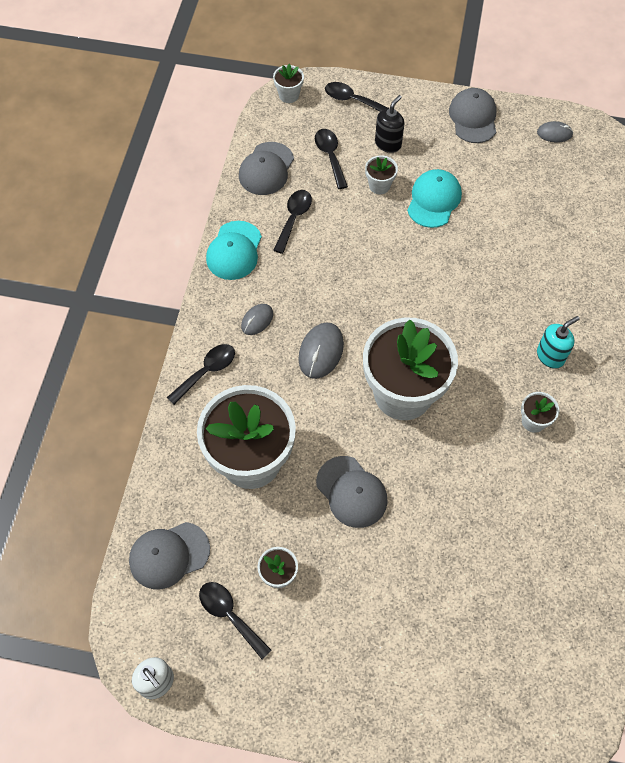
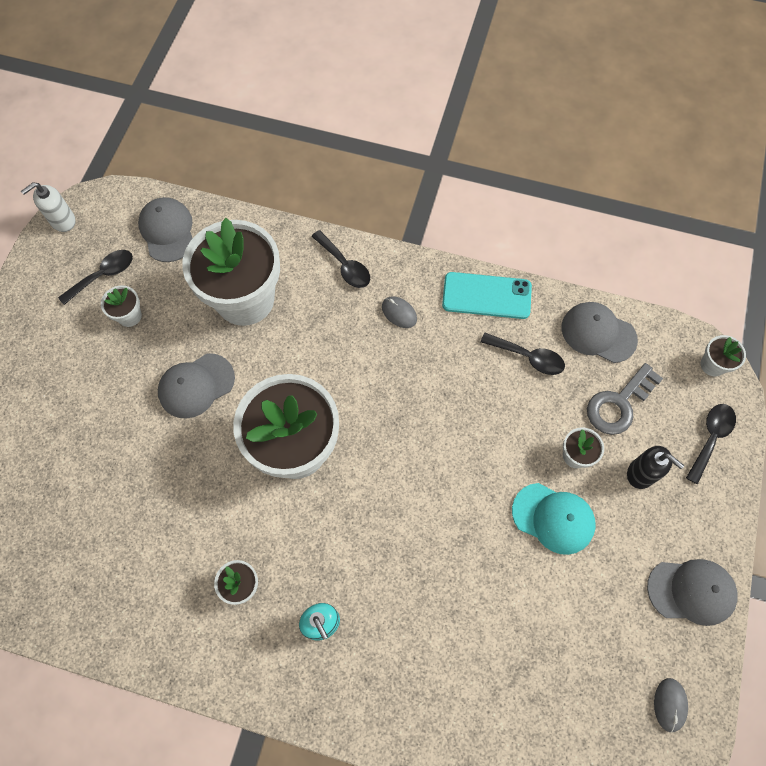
camera: 95 degrees right, 5 degrees up
(234, 251) = (486, 296): turquoise cap -> turquoise phone
(321, 352) = (355, 371): grey mouse -> none
(330, 156) = (619, 404): black spoon -> grey key

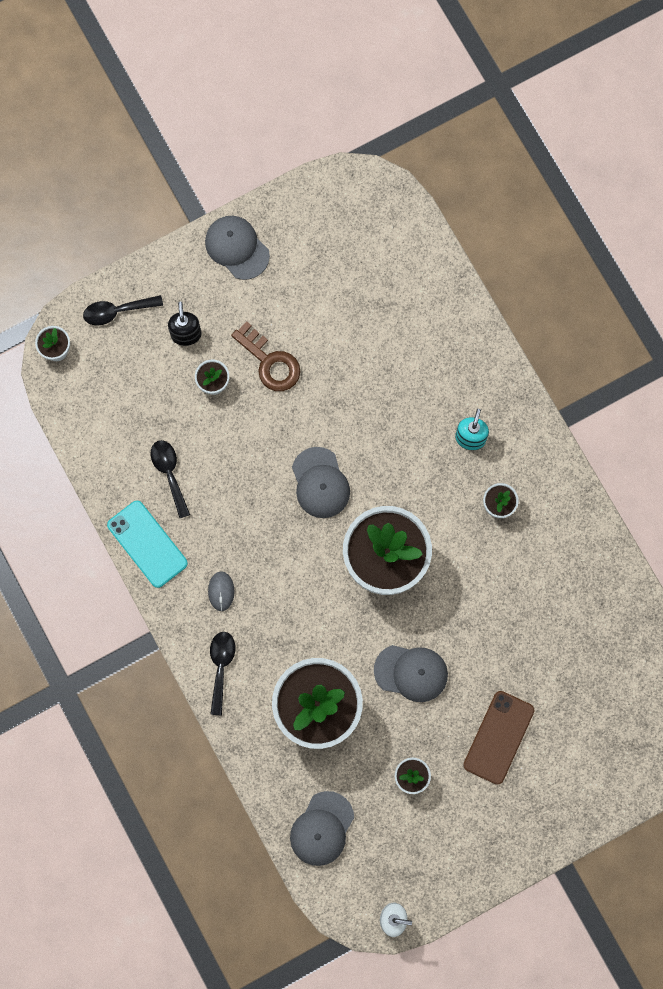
camera: 135 degrees left, 10 degrees up
(81, 401) = (498, 737): none -> brown phone
(103, 275) = (402, 833): black spoon -> none
(553, 518) = (270, 362): turquoise cap -> brown key
(598, 333) = (104, 443): grey cap -> grey cap (320, 483)
(619, 404) = (147, 386): grey key -> none
(670, 704) = (318, 211): grey mouse -> none

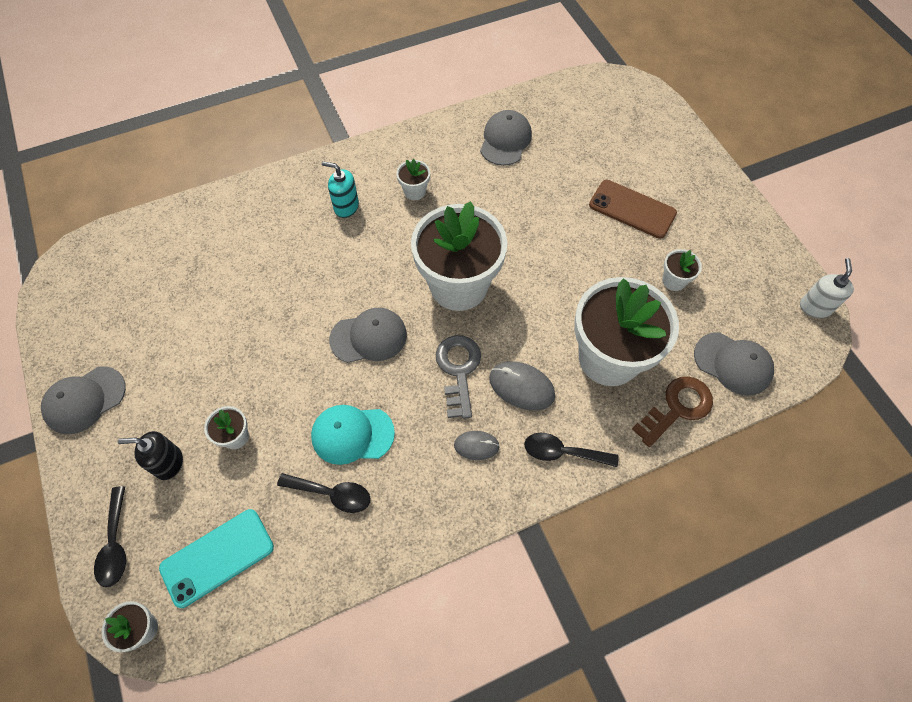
camera: 85 degrees left, 15 degrees down
(147, 544) = (413, 526): turquoise phone -> turquoise phone (217, 557)
(169, 474) = (332, 494): black spoon -> black spoon turned 150 degrees counterclockwise
(223, 482) = (352, 434): none -> turquoise cap
(270, 362) = (226, 375): brown key -> brown key (677, 408)
(281, 628) = (521, 387): none -> grey mouse
(293, 569) = (458, 370): none -> grey key
(411, 672) = (571, 272): grey cap -> grey cap (505, 140)

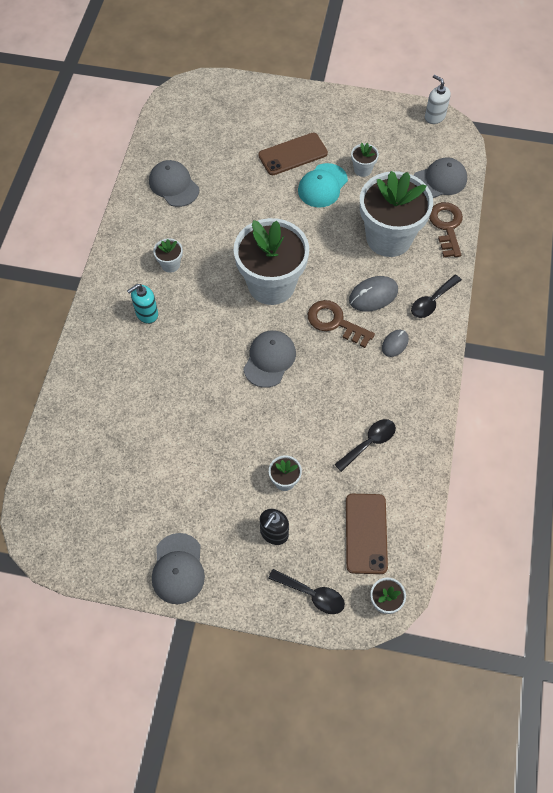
camera: 55 degrees left, 0 degrees up
(217, 557) = (366, 533): turquoise phone -> brown phone
(352, 434) = (335, 409): turquoise cap -> turquoise cap (322, 186)
(458, 370) = (335, 322): grey key -> brown key

